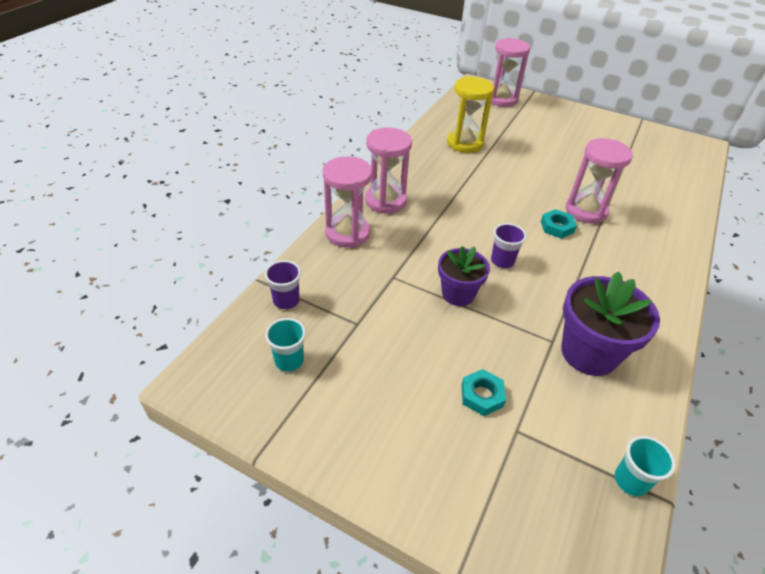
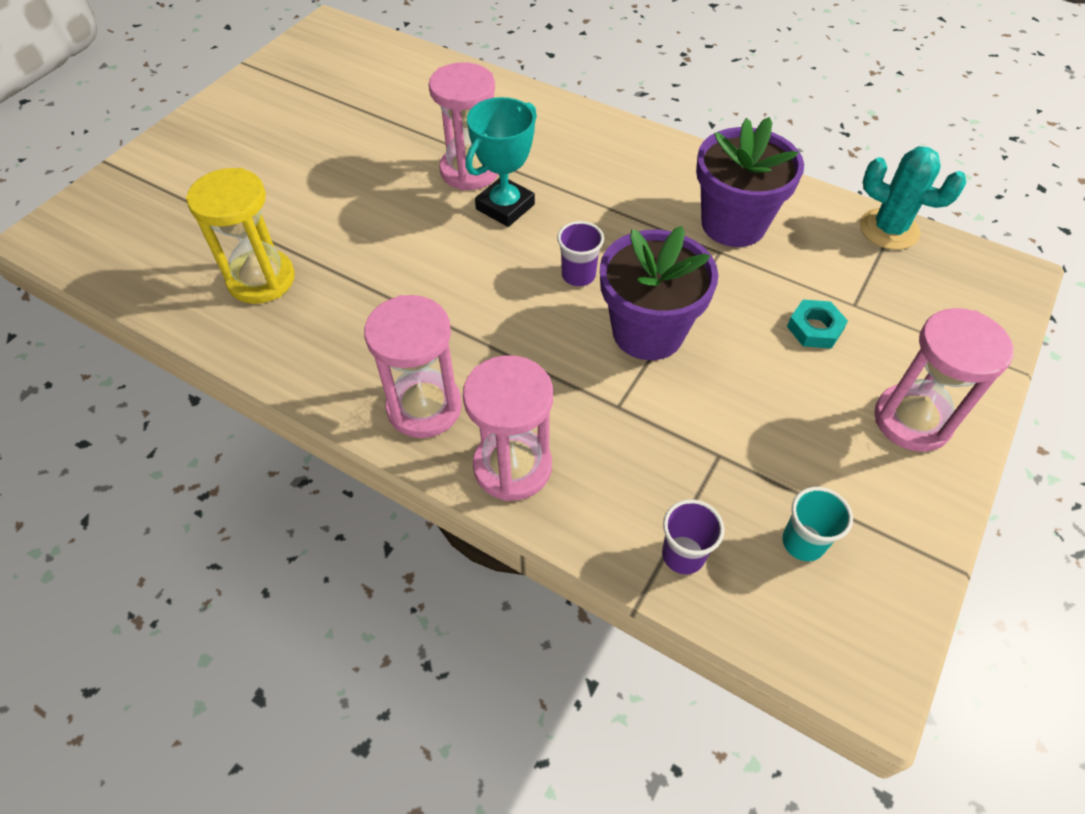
camera: 85 degrees left, 10 degrees up
(458, 294) = (648, 332): purple flower pot -> purple flower pot, size x1.55
(501, 99) = (119, 208): pink hourglass -> pink hourglass (912, 420)
(557, 227) = (505, 207): turquoise nut -> turquoise trophy
(630, 480) = (889, 229): turquoise cup -> turquoise cactus

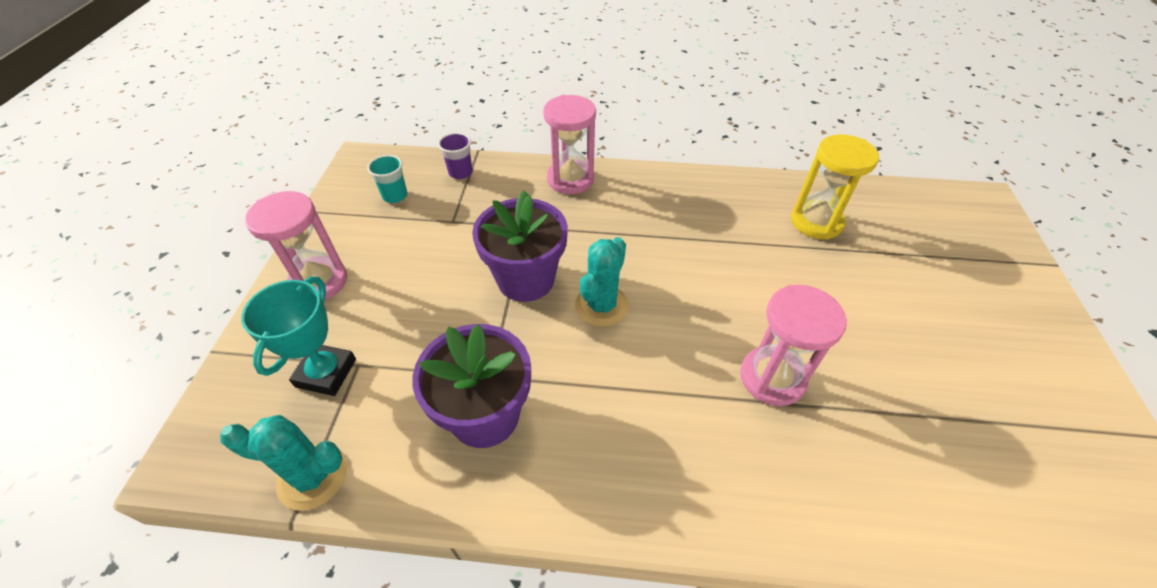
camera: 155 degrees right, 5 degrees down
(424, 407) = (641, 189): pink hourglass -> none
(505, 207) = (707, 349): turquoise trophy -> turquoise trophy (326, 373)
(578, 275) = (601, 305): purple cup -> turquoise cactus
(814, 328) = (393, 328): turquoise nut -> none

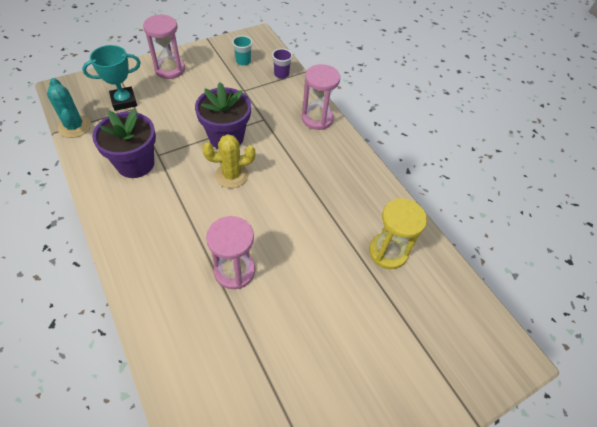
camera: 50 degrees right, 5 degrees up
(601, 305) = (231, 175): turquoise cactus -> yellow cactus

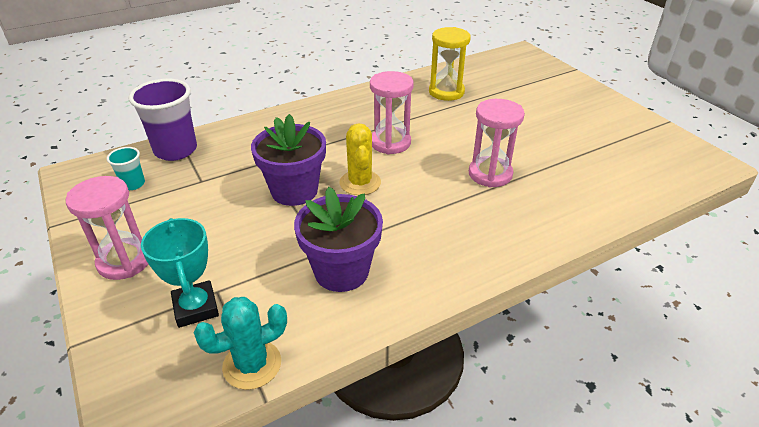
camera: 85 degrees left, 15 degrees down
(281, 74) = (175, 150): purple cup -> purple cup, size x1.99
(317, 119) = (268, 124): pink hourglass -> pink hourglass (390, 143)

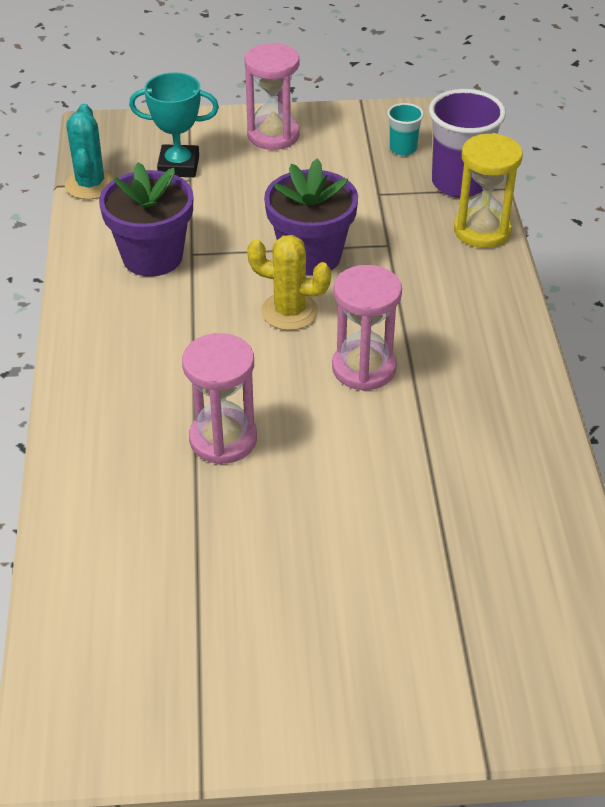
camera: 115 degrees right, 5 degrees up
(446, 92) = (486, 493): yellow hourglass -> yellow hourglass (482, 231)

